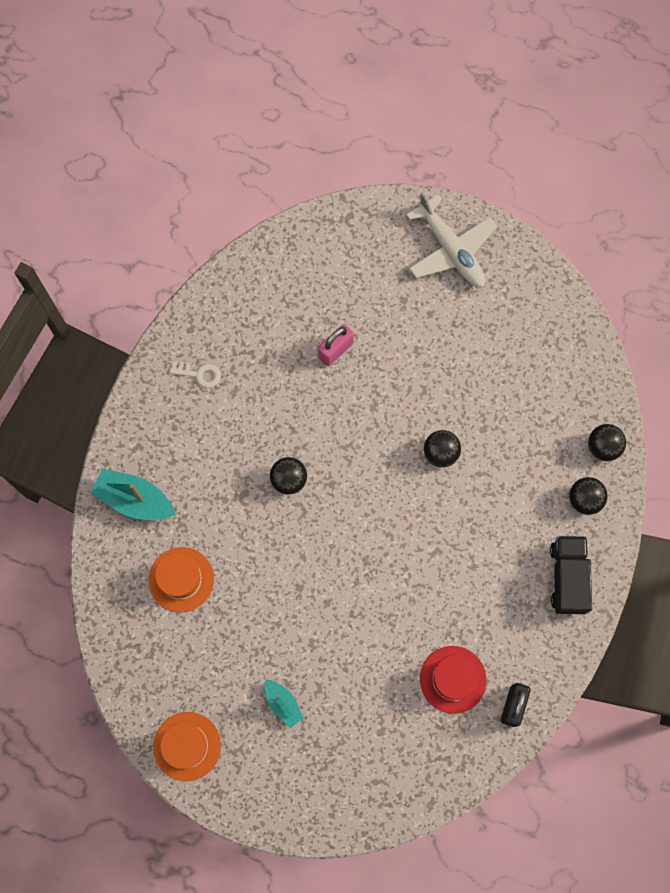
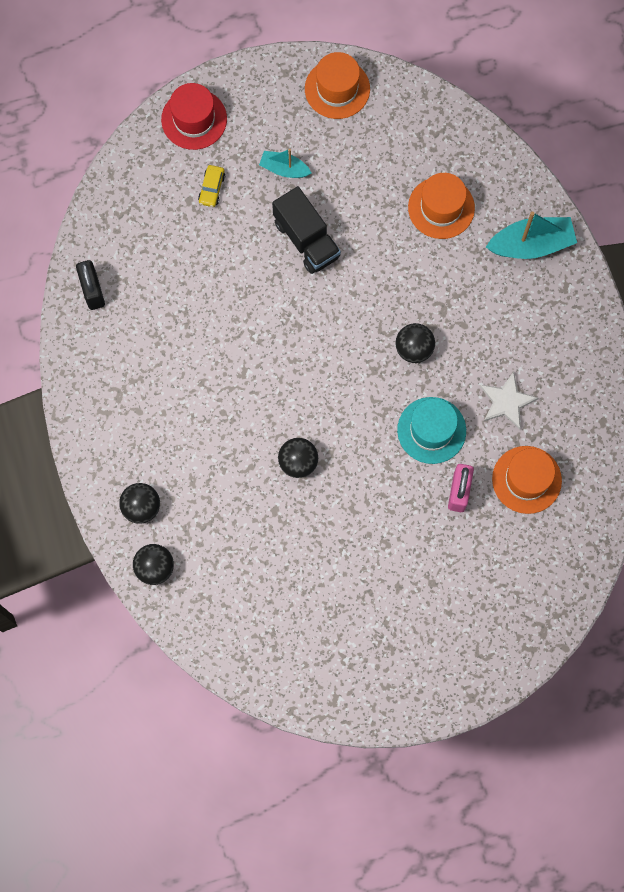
camera: 145 degrees right, 0 degrees up
(199, 374) = (562, 387): white key -> none
(249, 391) = (507, 401): none -> white star
(279, 326) = (526, 479): none -> orange hat
(322, 408) = (431, 430): none -> turquoise hat
(355, 728) = (212, 188): none -> yellow car
(451, 249) = (424, 665): white plane -> none
(453, 679) = (157, 279): red hat -> red hat (194, 119)
(568, 578) = (113, 427): black truck -> black truck (306, 239)

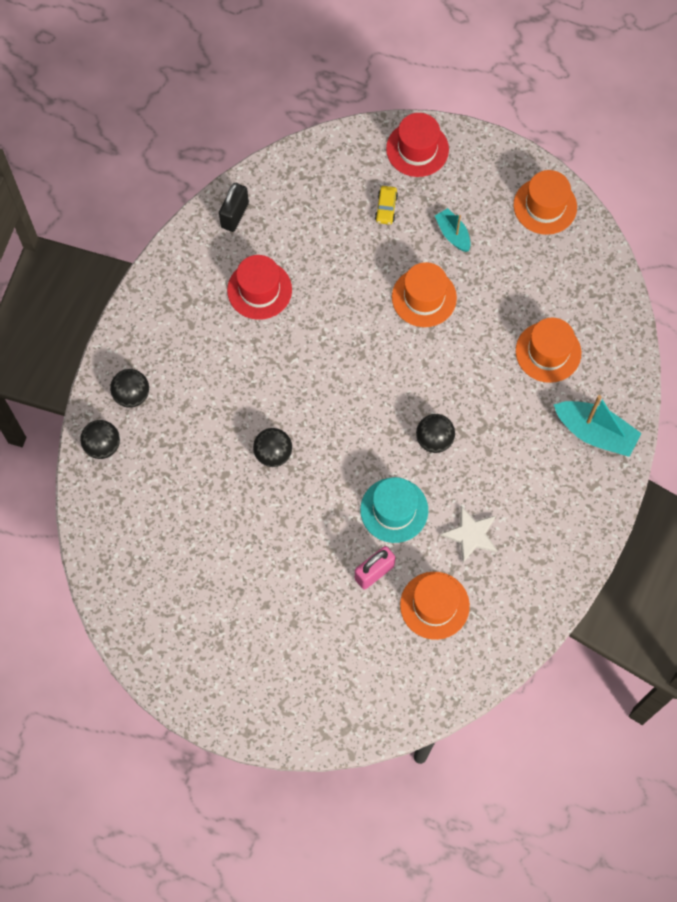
camera: 40 degrees right, 5 degrees down
(168, 337) = (259, 290): none -> red hat
(212, 188) = (386, 208): yellow car -> yellow car turned 45 degrees counterclockwise
(306, 239) = (424, 297): black truck -> orange hat

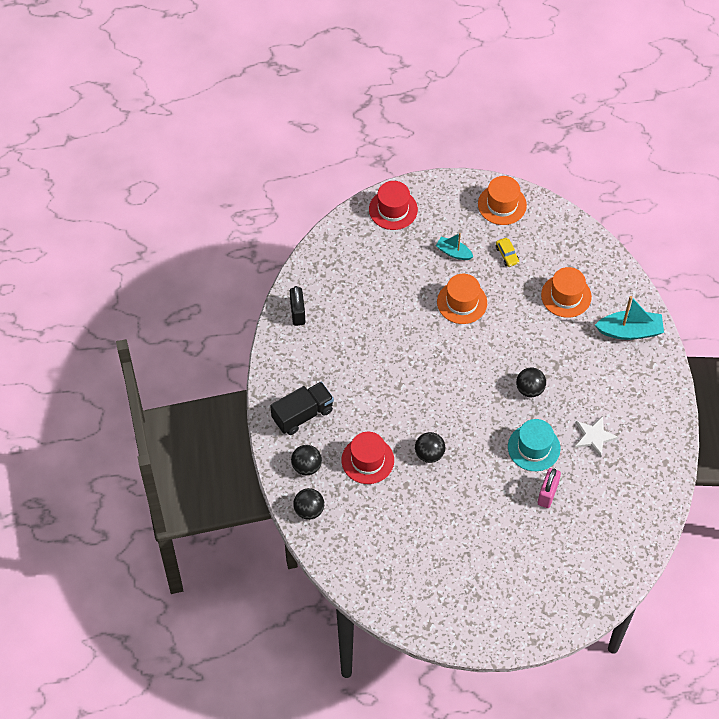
camera: 30 degrees left, 10 degrees down
(165, 334) = (302, 414): none -> black truck
(259, 290) = (348, 353): red hat -> red hat (367, 460)
(386, 208) = (398, 257): yellow car -> yellow car (507, 255)
(434, 605) = (600, 493): orange hat -> none

